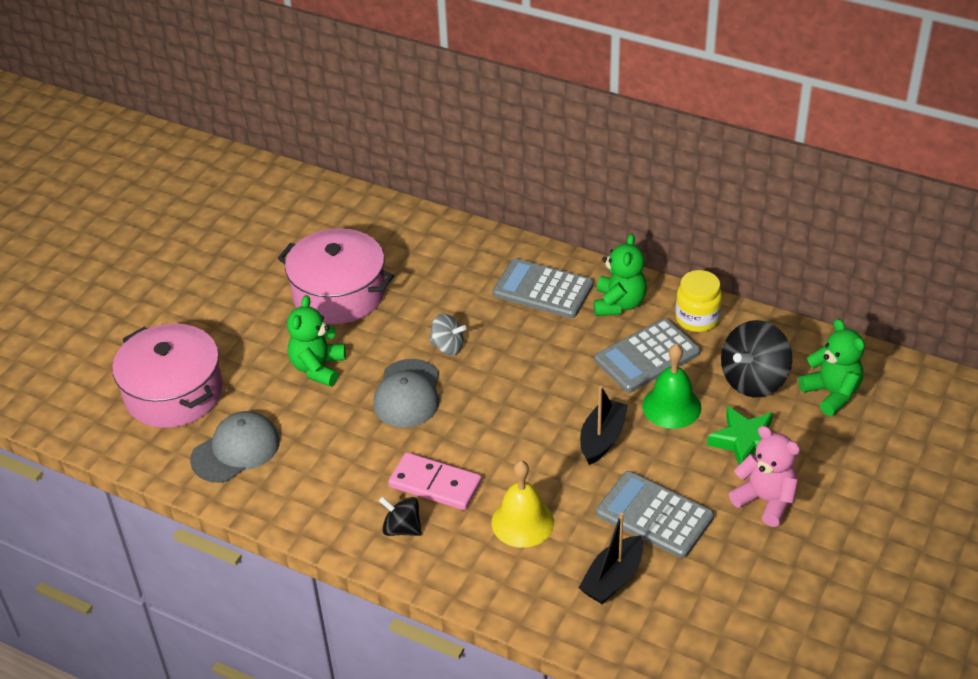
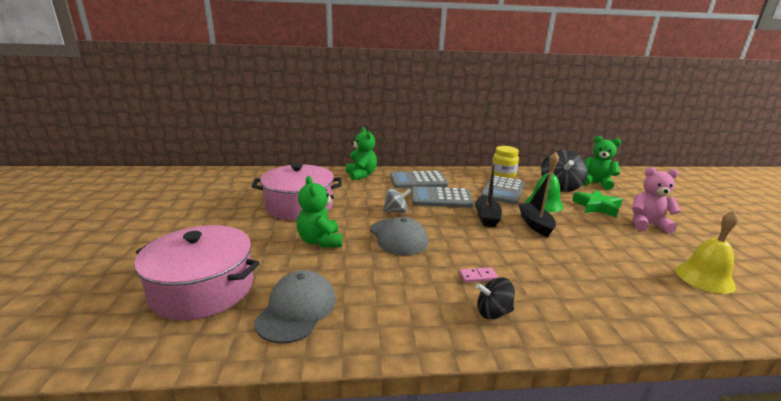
camera: 35 degrees left, 20 degrees down
(435, 484) = (478, 276): pink domino -> pink domino, size x0.50
(522, 522) = (560, 277): yellow bell -> yellow bell (704, 278)
(613, 578) = (656, 286): black boat -> black boat (486, 217)
(619, 304) = (461, 178): green teddy bear -> green teddy bear (361, 175)
(654, 515) = (616, 247): grey calculator -> grey calculator (441, 198)

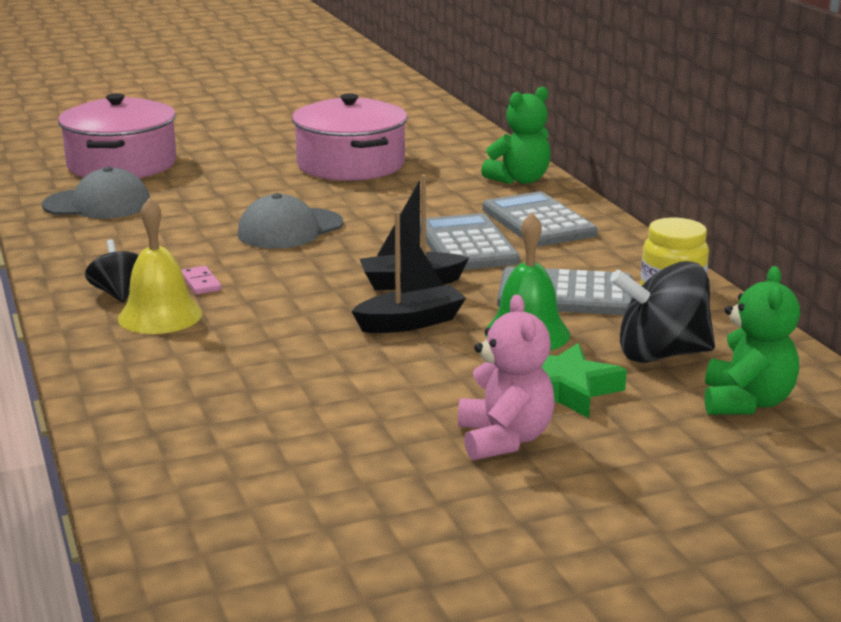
camera: 75 degrees right, 0 degrees up
(320, 241) = (250, 191): green teddy bear -> none
(396, 211) = (380, 219): grey spinning top -> none
(704, 278) = (279, 463): yellow bell -> yellow bell (160, 315)

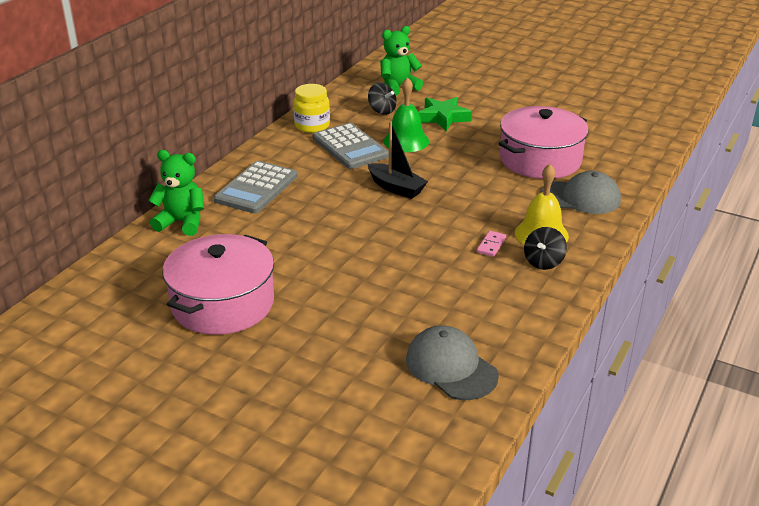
camera: 130 degrees left, 10 degrees up
(121, 164) = (359, 423): pink pot -> pink pot (540, 160)
(290, 229) = (379, 260): grey cap -> grey cap (581, 197)
(410, 322) = (439, 169): black boat -> none
(466, 245) = (322, 194): grey calculator -> none
(504, 439) = (497, 115): pink teddy bear -> none
(661, 354) = (382, 110): black spinning top -> black spinning top, size x0.58

